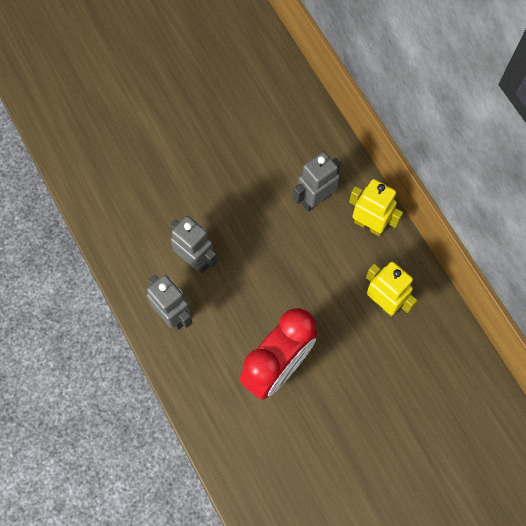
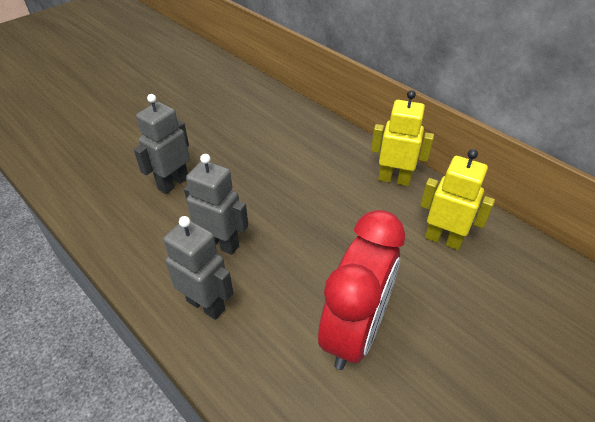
camera: 15 degrees left, 25 degrees down
(315, 199) = (332, 170): grey robot -> grey robot (173, 183)

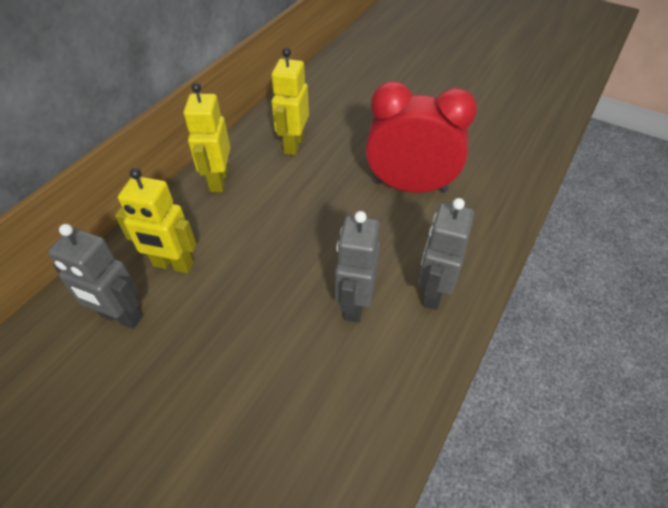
camera: 105 degrees left, 5 degrees up
(173, 183) = (266, 398): grey robot -> grey robot (121, 317)
(304, 149) = (173, 265): none -> yellow robot

